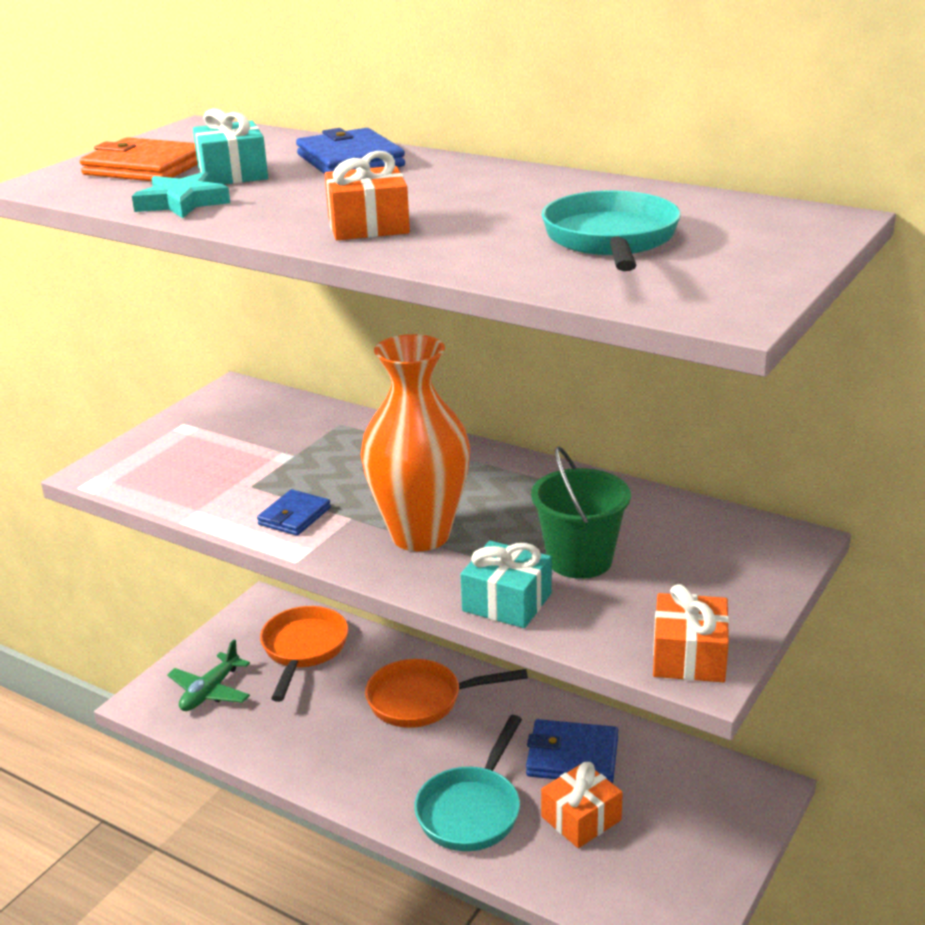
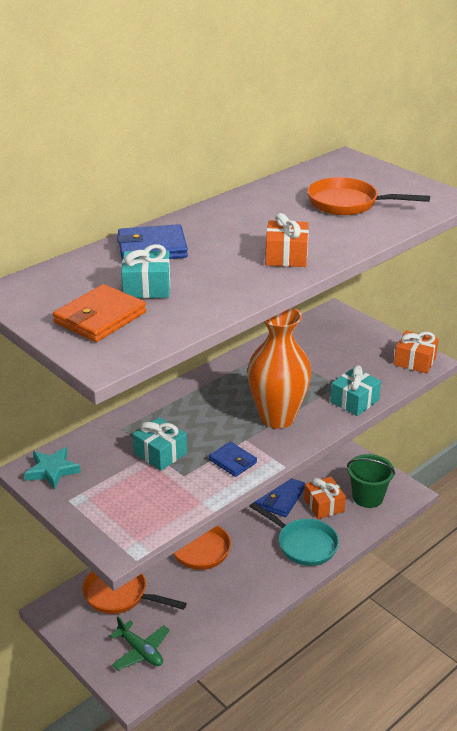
camera: 75 degrees left, 5 degrees up
(182, 202) = (197, 308): turquoise star -> turquoise star (52, 470)
(294, 460) = (160, 453): none -> turquoise gift
(579, 560) = (325, 372): green bucket -> green bucket (367, 497)
(611, 240) = (348, 204): turquoise pan -> orange pan

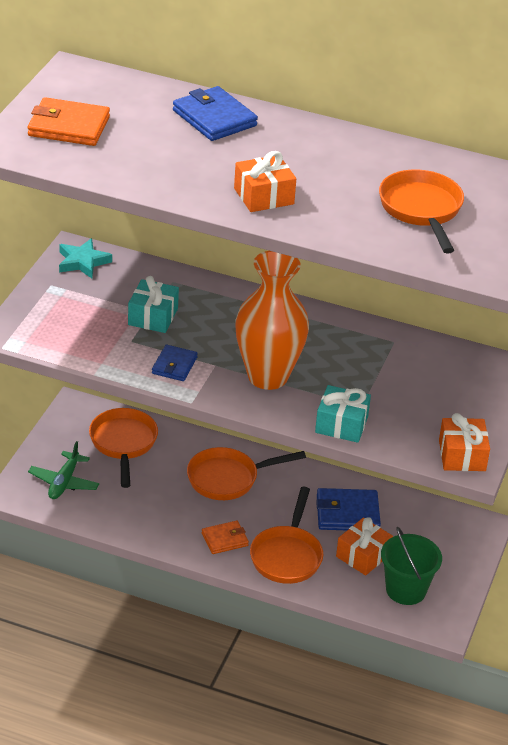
camera: 60 degrees right, 5 degrees up
(147, 287) = (138, 135): turquoise gift -> none
(267, 572) = (224, 539): none -> orange wallet
(303, 544) = (287, 555): turquoise pan -> orange pan

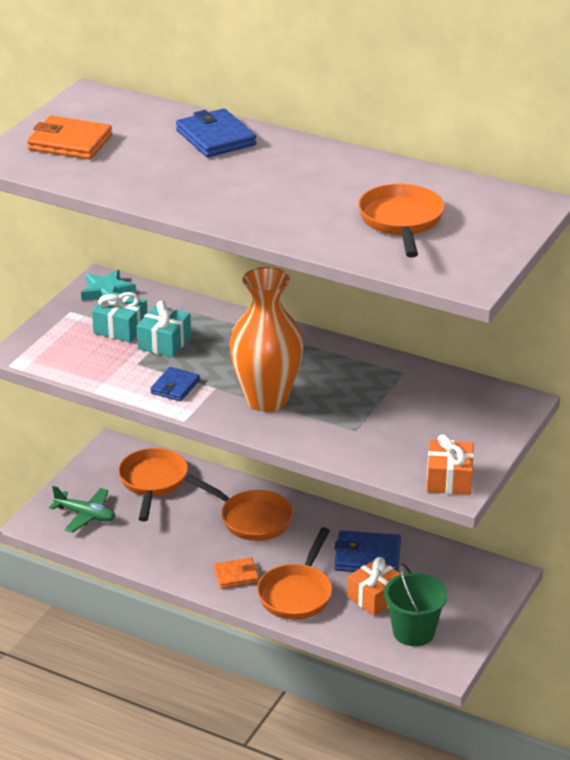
camera: 10 degrees right, 5 degrees down
(64, 482) = (85, 515): green plane -> green plane turned 90 degrees counterclockwise
(228, 479) = (251, 519): orange pan -> orange pan turned 135 degrees counterclockwise
(263, 196) = (244, 206): orange gift -> none
(341, 424) = (331, 446): turquoise gift -> turquoise gift (120, 328)

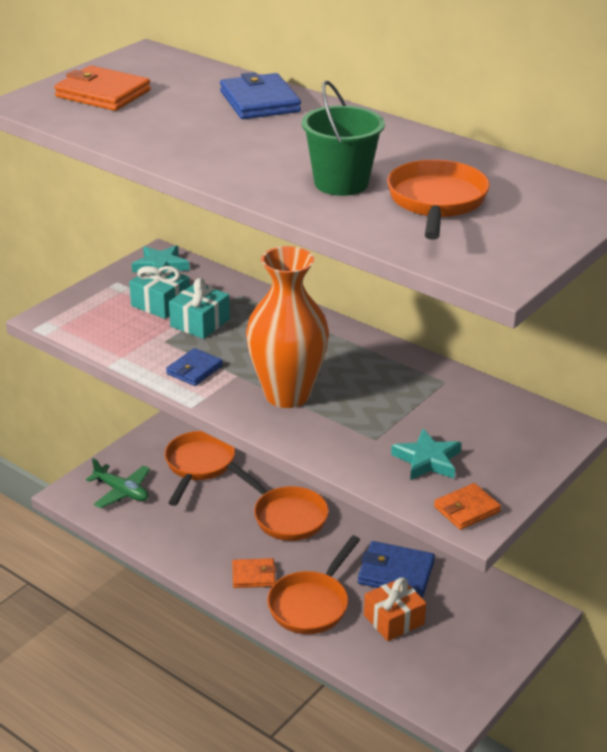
camera: 10 degrees right, 0 degrees up
(406, 442) = (427, 460): none -> turquoise star
(413, 632) = (426, 666): green bucket -> green bucket (341, 183)
(449, 479) = (467, 509): orange gift -> orange wallet

